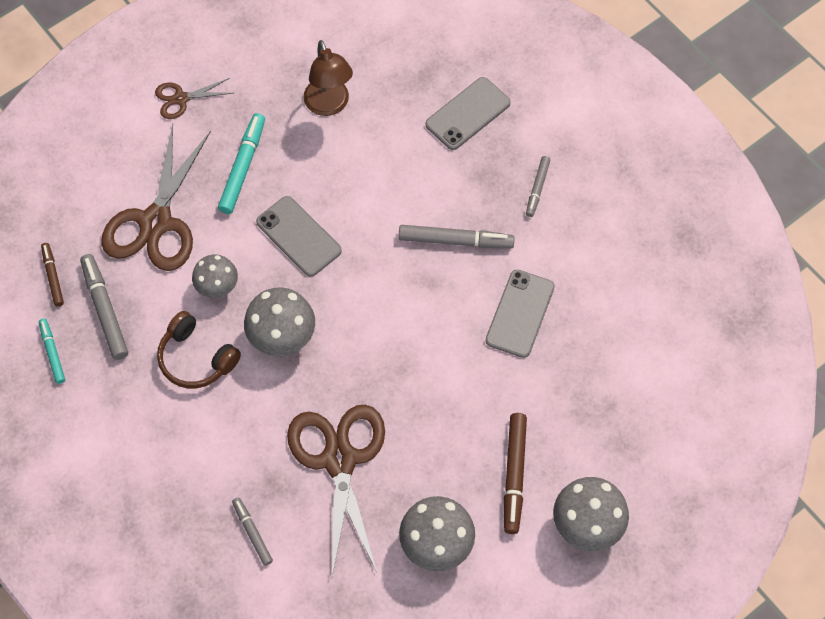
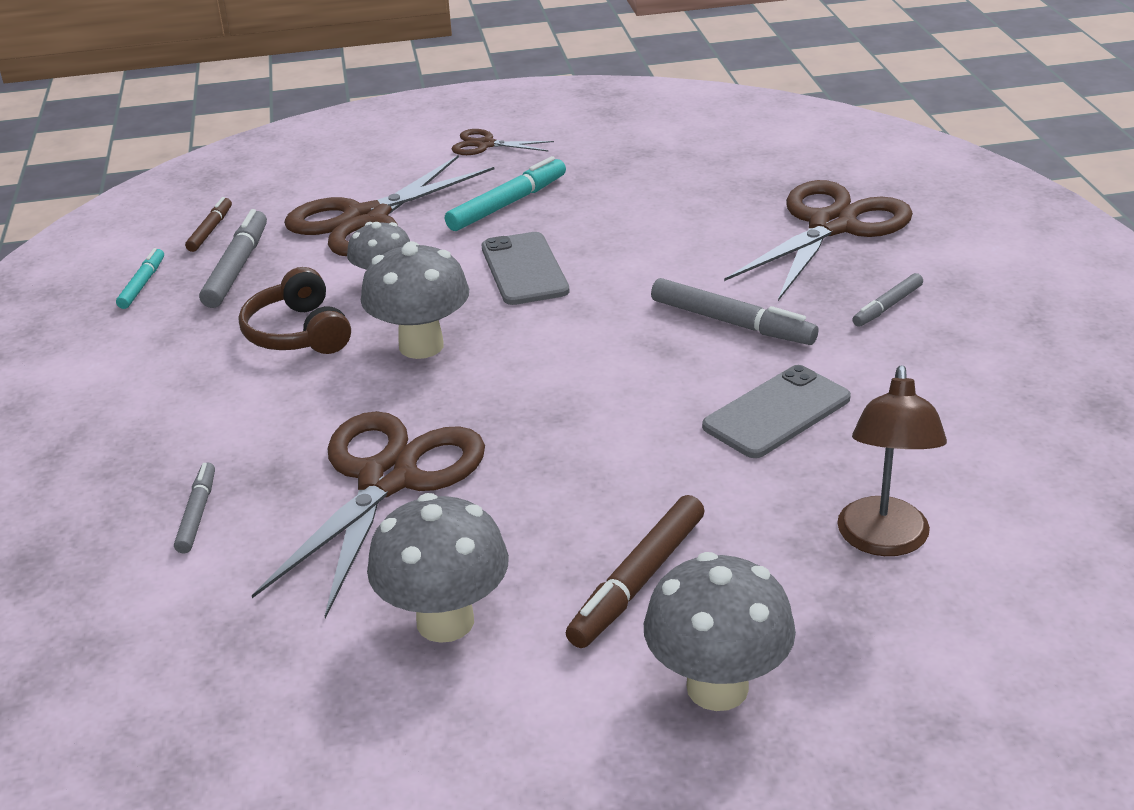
camera: 30 degrees right, 30 degrees down
(329, 105) = (655, 183): brown lamp -> brown lamp (883, 541)
(468, 114) = (832, 226): grey phone -> brown scissors

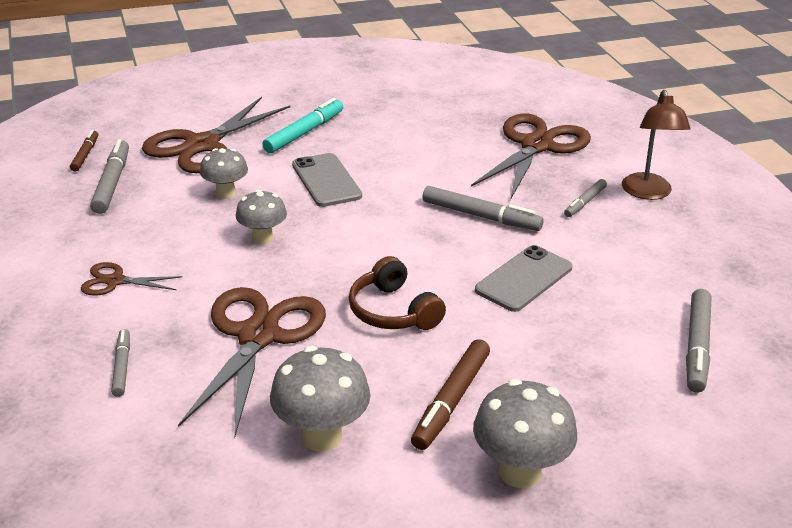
camera: 10 degrees left, 0 degrees up
(142, 284) = (41, 197): turquoise marker -> none
(298, 333) = (169, 231): brown headphones -> brown headphones (393, 311)
(421, 346) = (262, 238): grey mushroom -> grey mushroom, size x0.66
(485, 145) = (279, 89): brown scissors -> brown scissors (115, 281)
(883, 541) = (612, 365): brown lamp -> brown lamp (648, 193)
(1017, 519) = (697, 347): none -> grey marker

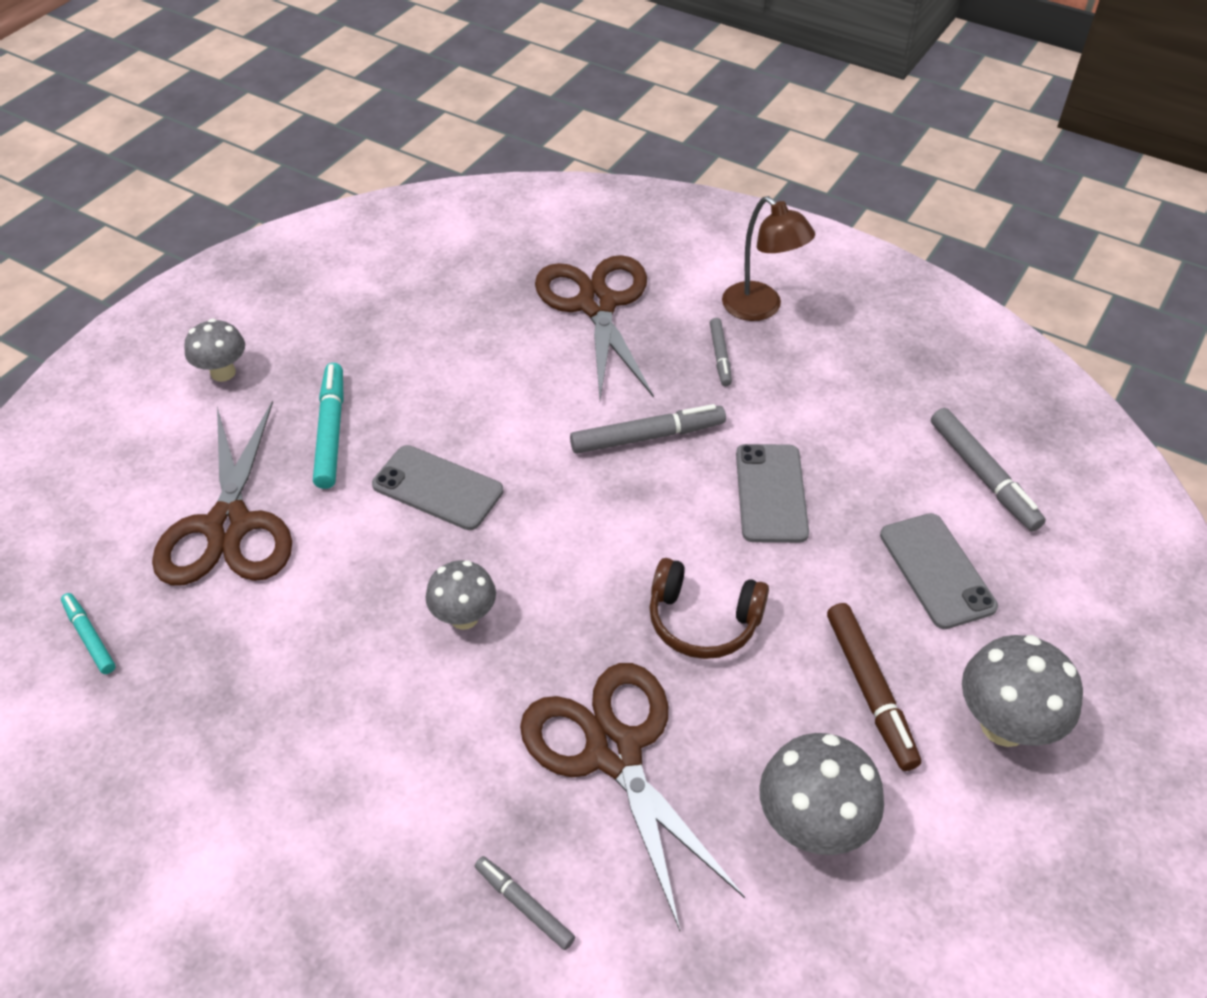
camera: 40 degrees left, 15 degrees up
(85, 155) = (89, 637): brown marker -> turquoise marker
(112, 183) = (183, 658): grey marker -> none
(115, 281) = (371, 798): brown scissors -> none
(226, 193) = (346, 581): grey mushroom -> grey mushroom (223, 373)
(586, 373) = (936, 570): none -> grey phone

